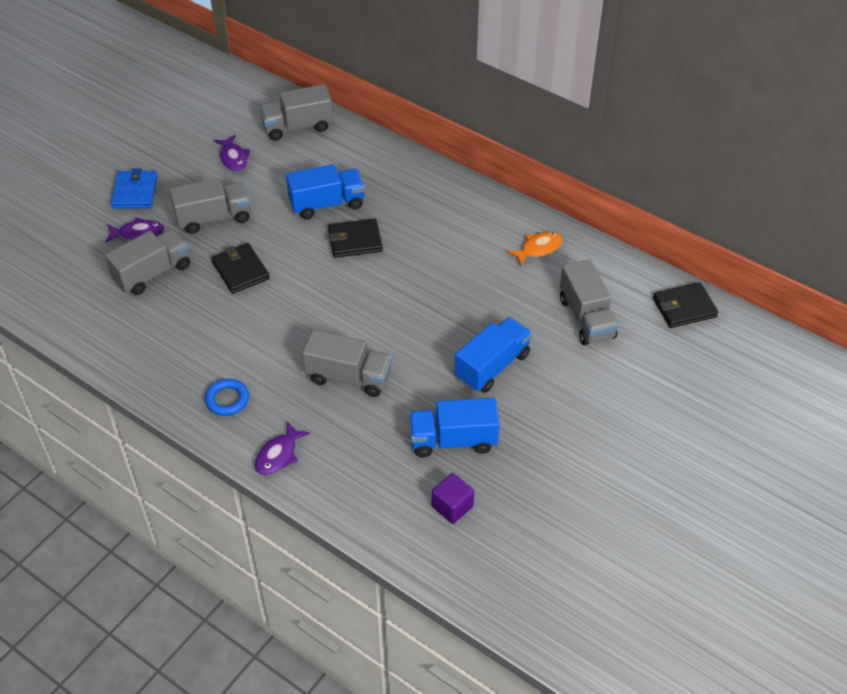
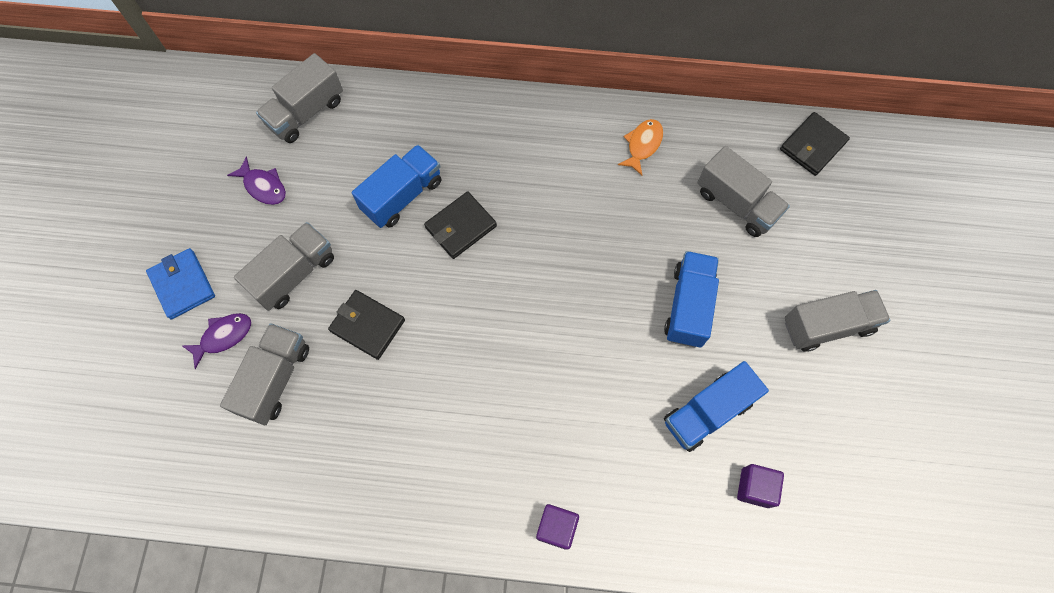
camera: 30 degrees left, 20 degrees up
(227, 399) = (461, 492): blue ring -> none
(278, 455) = (556, 527): purple fish -> purple cube
(349, 377) = (563, 395): grey truck -> grey truck (827, 326)

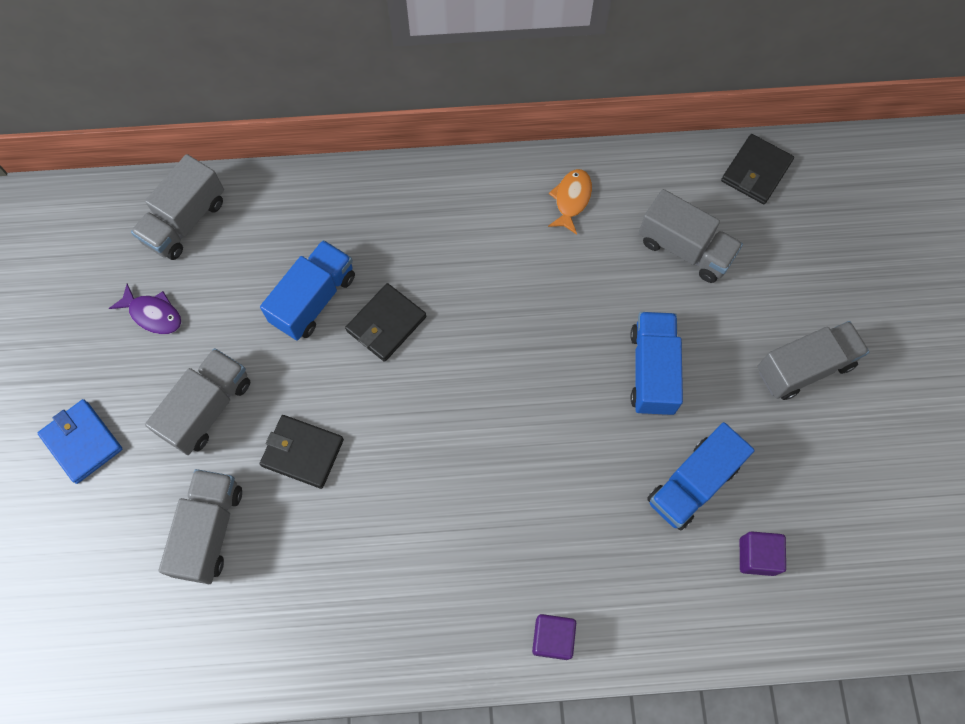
camera: 10 degrees left, 0 degrees up
(223, 337) = (141, 493): purple fish -> none

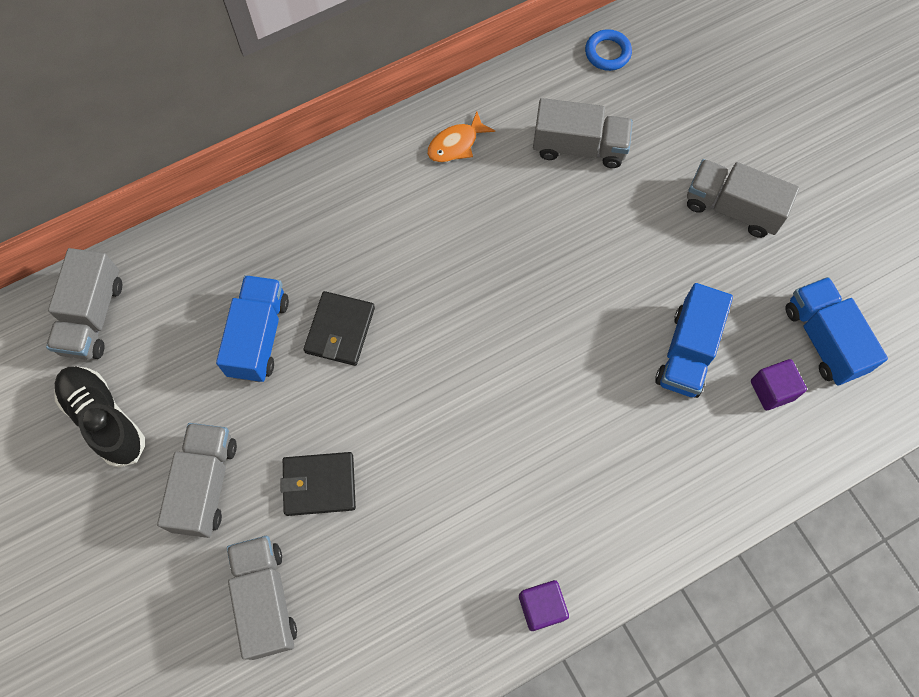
camera: 25 degrees left, 0 degrees up
(82, 442) = (94, 574): blue wallet -> none
(153, 314) = (104, 419): purple fish -> black shoe
(552, 638) = (633, 545): purple cube -> purple cube (541, 607)
(571, 199) = (456, 144): orange fish -> orange fish turned 120 degrees counterclockwise
(652, 371) = (603, 268): blue truck -> blue truck (823, 339)
(756, 171) = (607, 53): black wallet -> blue ring
(804, 367) = (732, 208): grey truck -> grey truck turned 105 degrees counterclockwise

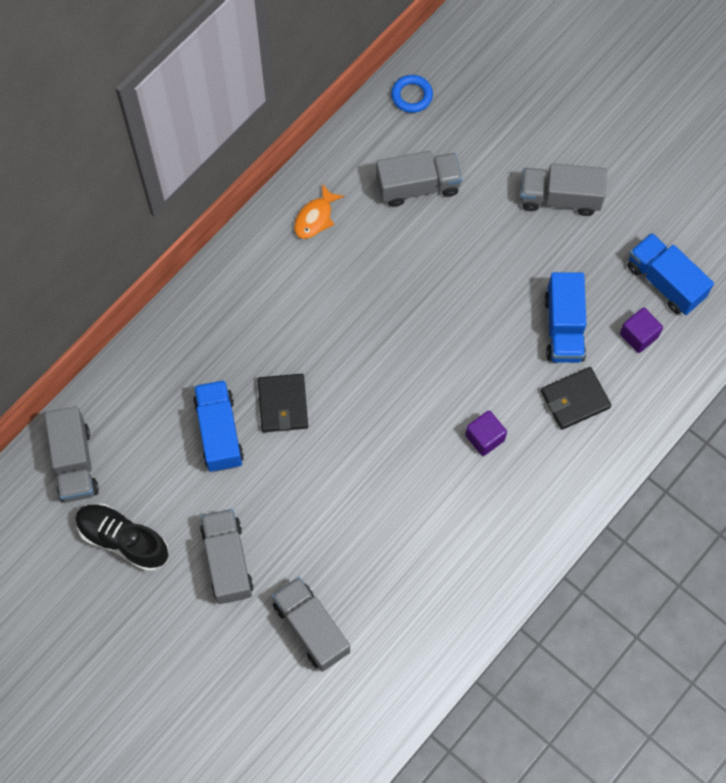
camera: 20 degrees left, 0 degrees up
(319, 484) = (317, 529): black wallet -> black wallet (575, 399)
(541, 607) = (522, 559): purple cube -> purple cube (485, 438)

